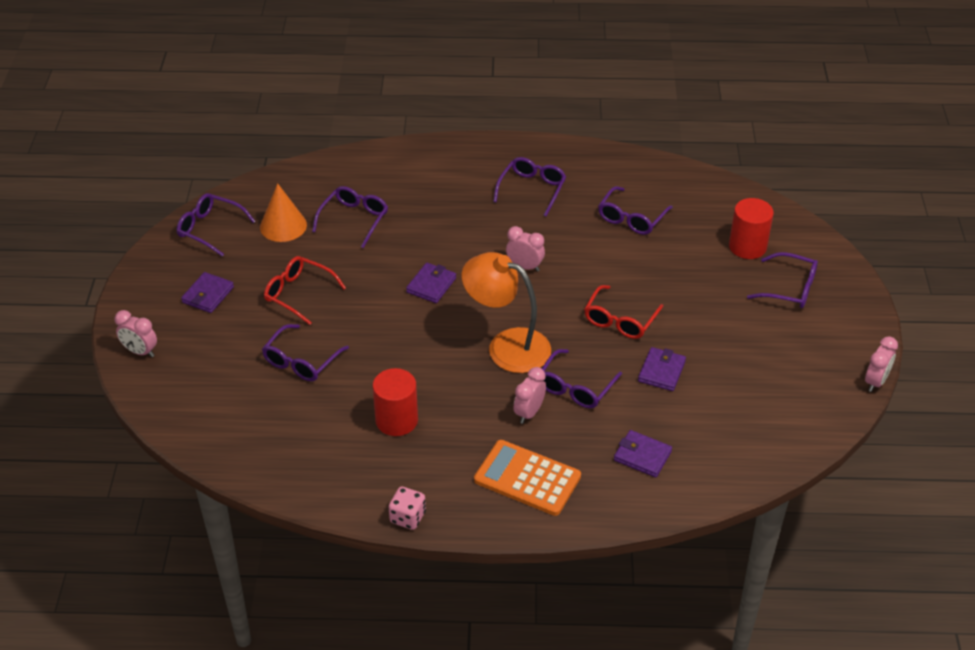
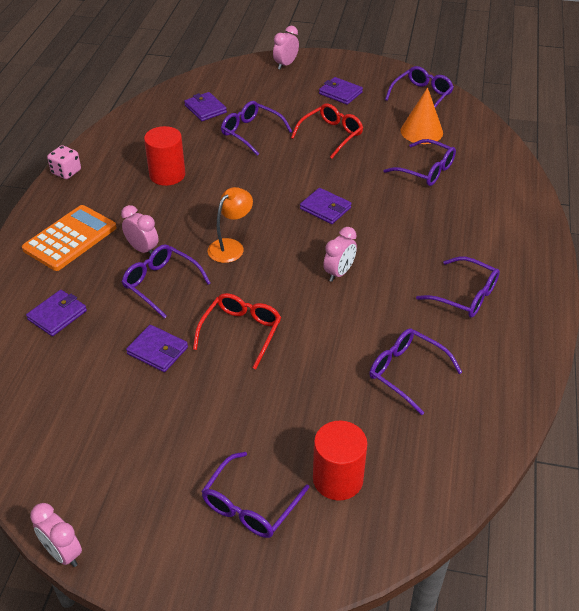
camera: 100 degrees right, 0 degrees up
(253, 412) = (205, 109): none -> purple wallet
(507, 346) = (231, 246): orange lamp -> orange lamp, size x0.60
(620, 320) = (241, 332): red glasses -> red glasses turned 75 degrees clockwise

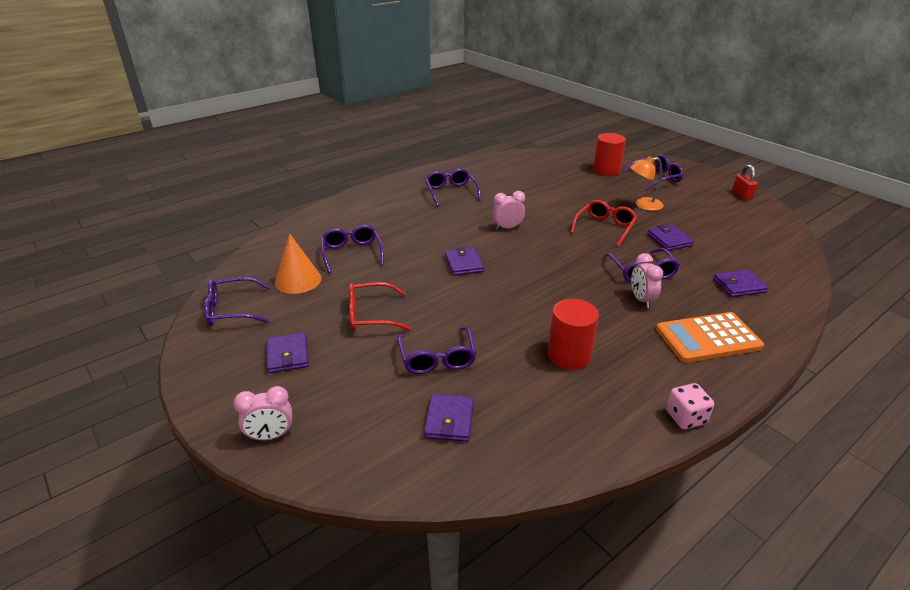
camera: 140 degrees left, 10 degrees down
(63, 553) = (763, 195): pink clock -> none
(97, 532) = (741, 195): none -> red padlock
(231, 246) = (565, 271): orange lamp -> orange lamp (643, 205)
(241, 332) = (605, 228): red glasses -> red glasses turned 150 degrees clockwise
(406, 372) = (529, 182): purple glasses -> none

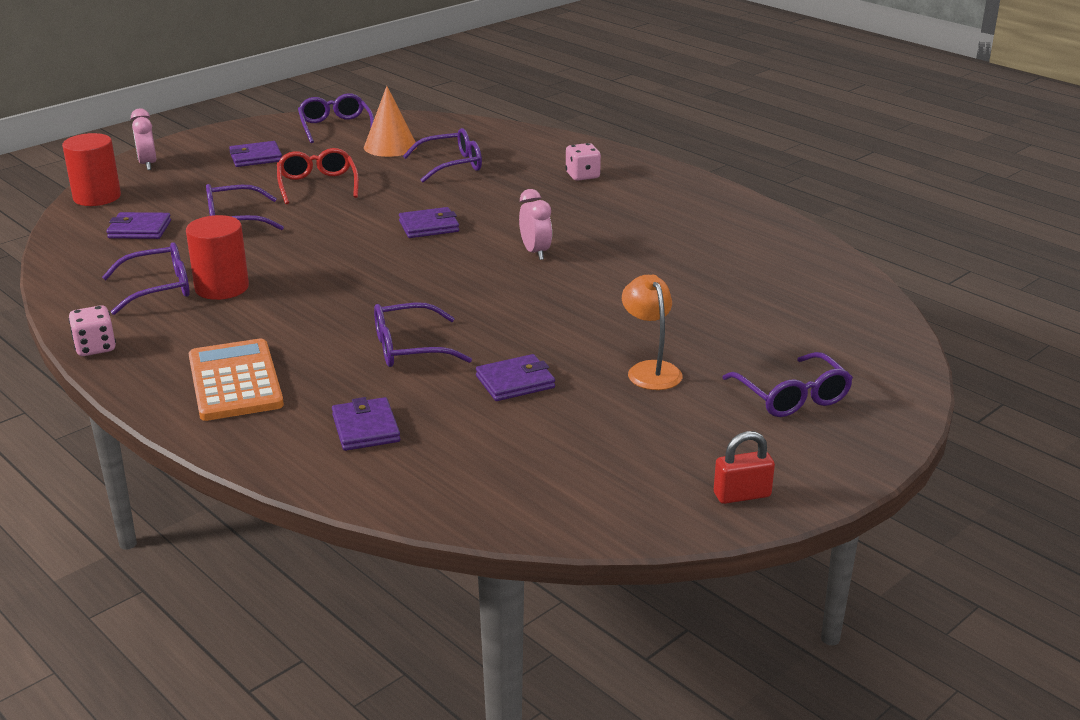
camera: 85 degrees right, 5 degrees down
(390, 207) = (582, 176): none -> pink dice
(451, 192) = (647, 211): purple glasses -> purple glasses (159, 288)
(605, 228) = (550, 327): red glasses -> none
(606, 170) = (804, 343): red cylinder -> red cylinder (97, 197)
(641, 300) = (332, 341): pink clock -> none

